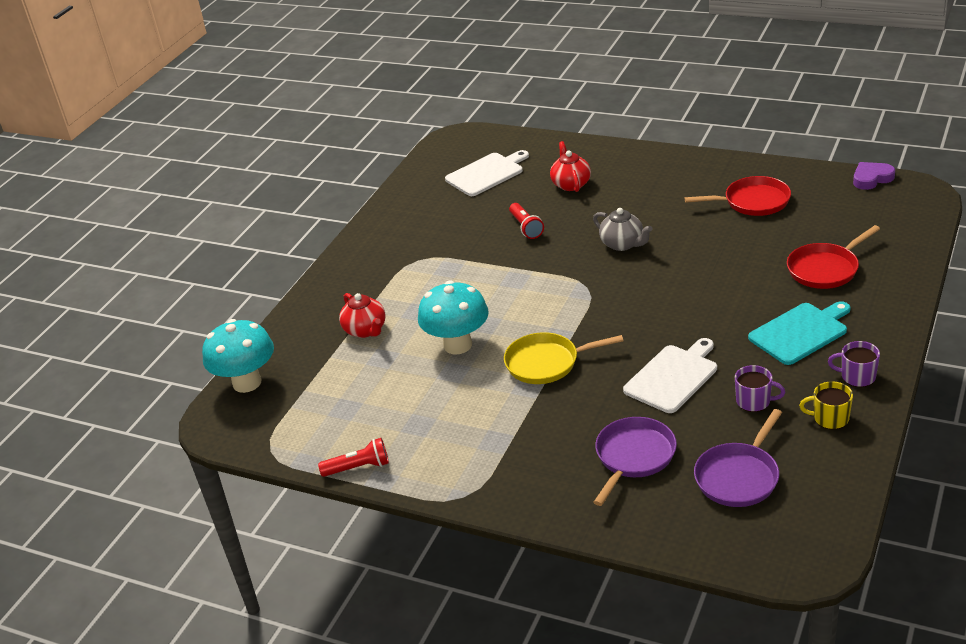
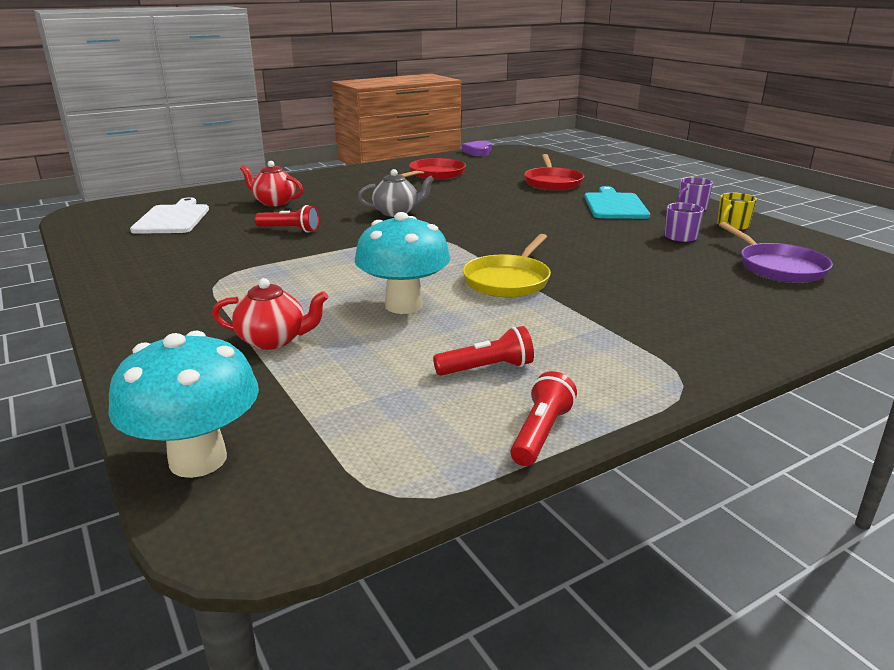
camera: 60 degrees left, 10 degrees down
(409, 417) = (487, 368): none -> red flashlight
(633, 457) = (706, 291): purple pan -> none
(673, 377) = (609, 248): white cutting board -> none

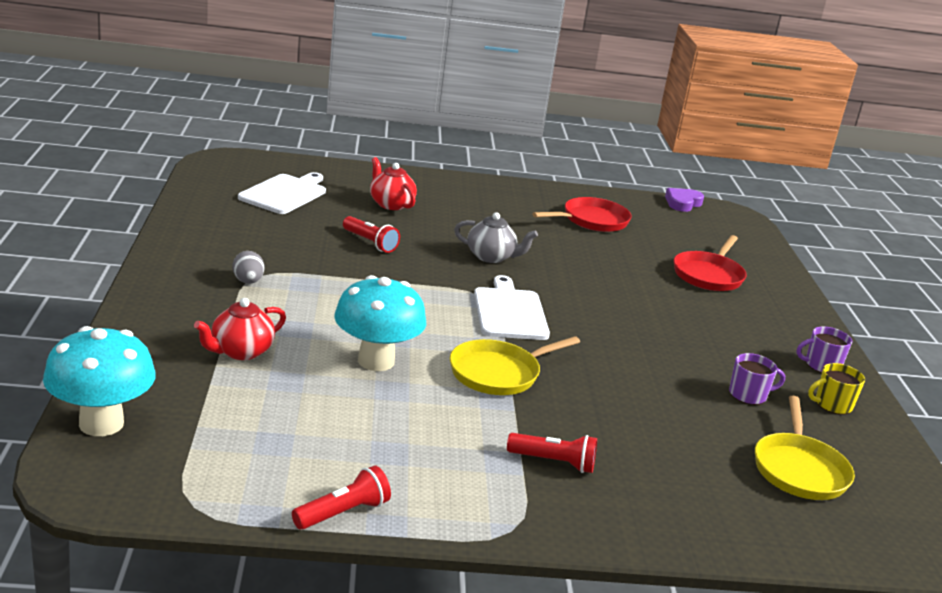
camera: 25 degrees right, 0 degrees up
(214, 286) = (248, 281): none -> grey egg
(273, 340) = (240, 351): red teapot -> red teapot turned 105 degrees clockwise
(459, 240) = (510, 312): none -> white cutting board
(487, 368) = (371, 445): red flashlight -> red flashlight (554, 462)
(615, 205) = (735, 330): turquoise cutting board -> none
(778, 267) = (799, 469): purple pan -> yellow pan

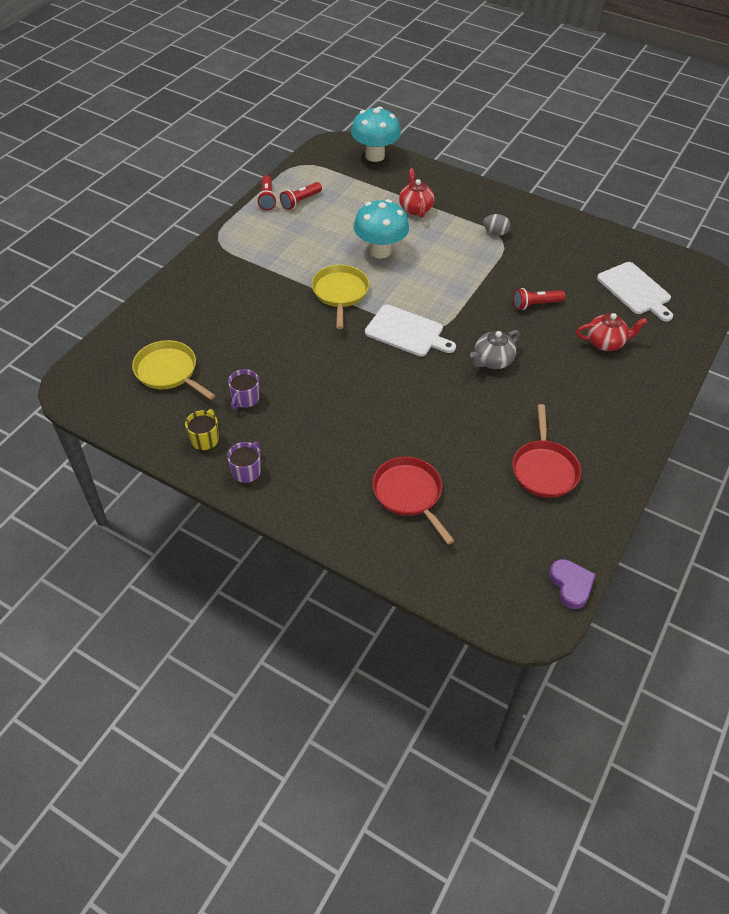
camera: 125 degrees right, 25 degrees up
(554, 462) = (250, 276): red flashlight -> red flashlight (300, 201)

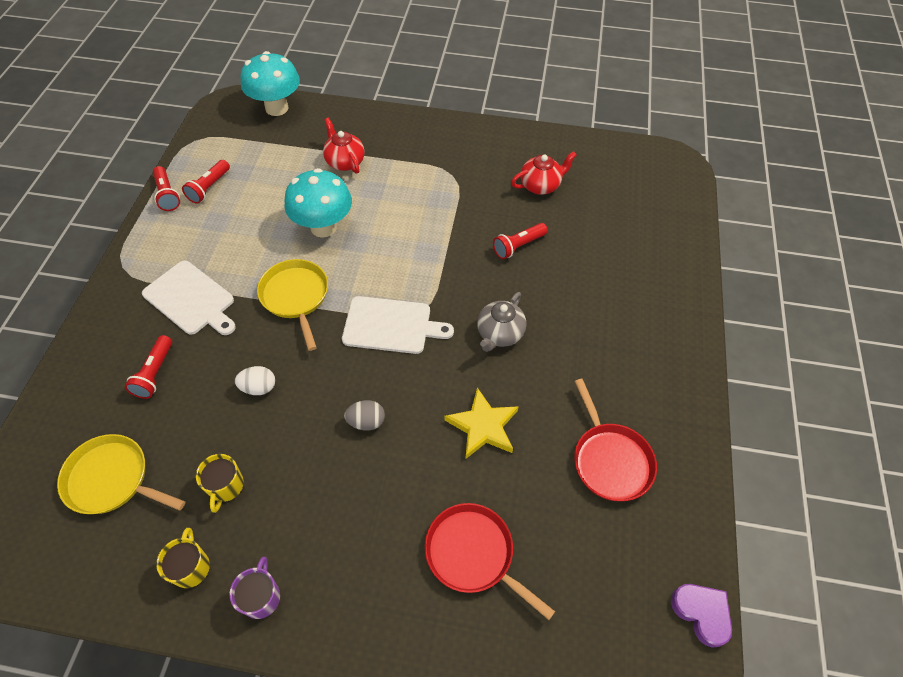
camera: 20 degrees left, 5 degrees up
(219, 315) = (155, 373): none -> red flashlight
(245, 399) = (225, 486): purple mug -> yellow mug
(290, 345) = (259, 387): none -> white egg
(451, 418) = (483, 426): none -> yellow star
(495, 233) = (442, 169): grey egg -> grey egg (366, 422)
(605, 342) = (608, 272): red teapot -> red teapot (540, 185)
(635, 290) = (612, 198): white cutting board -> white cutting board (191, 299)

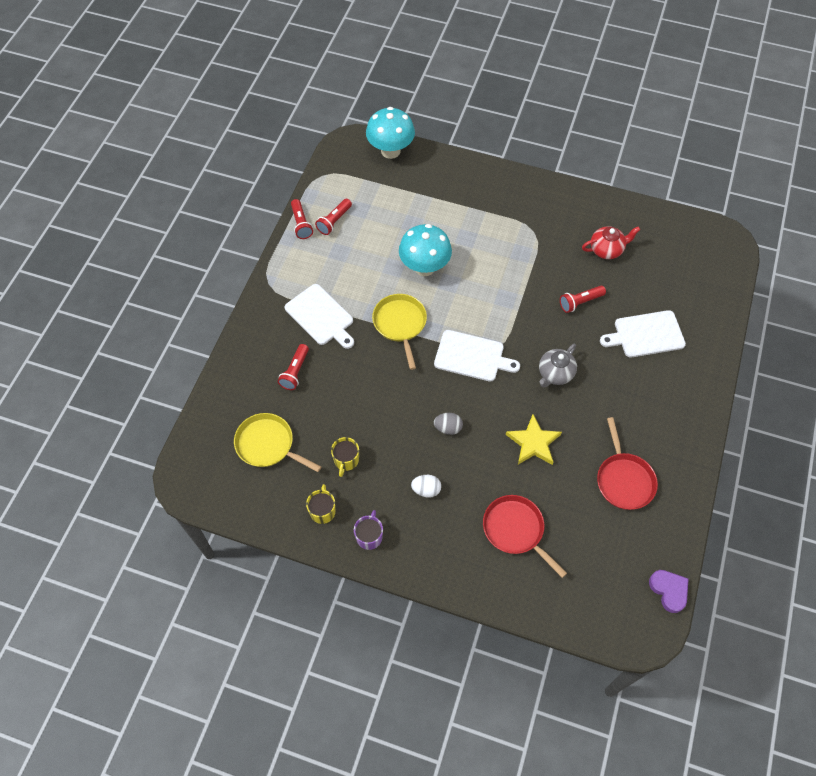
camera: 10 degrees right, 5 degrees up
(259, 387) = (370, 392): white egg -> white egg (426, 490)
(345, 162) = (445, 209): red teapot -> none
(603, 274) = (646, 334): none -> white cutting board

